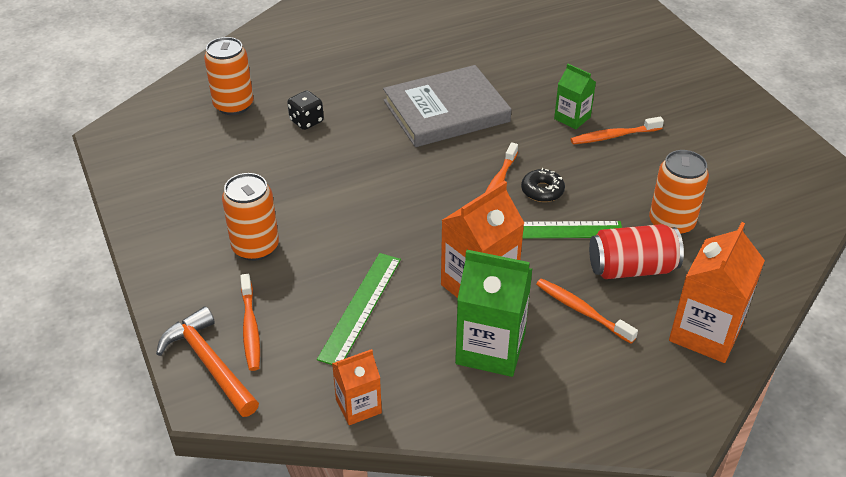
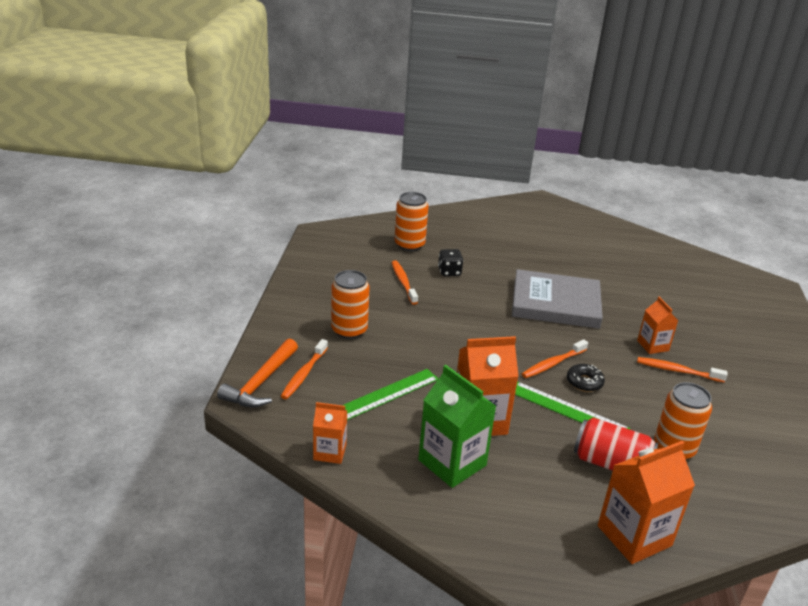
camera: 30 degrees right, 10 degrees down
(209, 364) = (261, 382): orange hammer -> orange hammer turned 150 degrees counterclockwise
(572, 118) = (653, 345): green carton -> orange carton
(582, 311) = (544, 472): orange toothbrush -> orange toothbrush (403, 282)

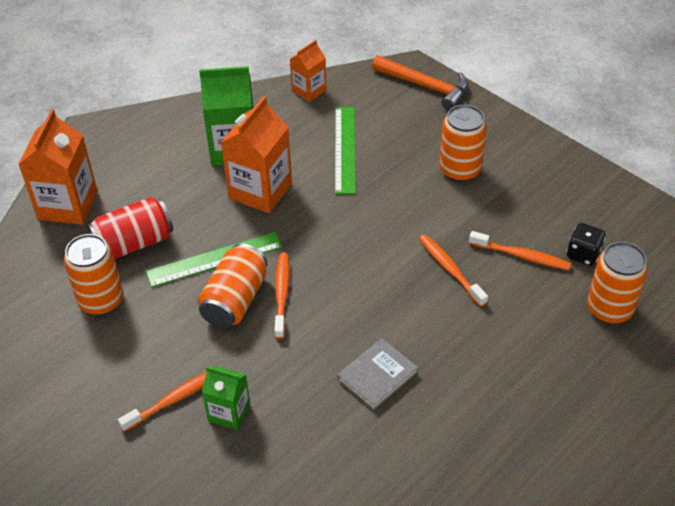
camera: 130 degrees right, 15 degrees up
(261, 382) = (425, 86): orange hammer -> orange hammer turned 150 degrees clockwise
(304, 374) = (415, 114): orange toothbrush -> orange toothbrush (450, 270)
(449, 272) = (517, 312): black dice -> black dice (583, 254)
(555, 303) = (377, 376): grey book -> grey book, size x0.51
(584, 382) = (235, 300): black donut -> orange can
(653, 345) = (229, 412): orange carton -> green carton

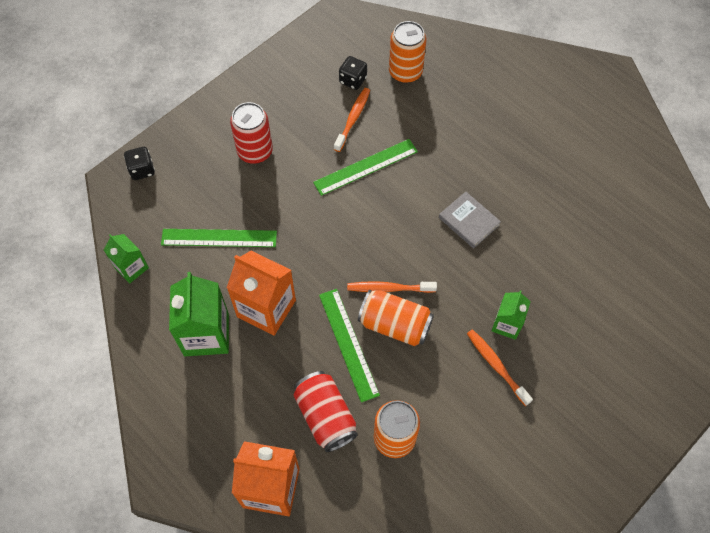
camera: 90 degrees left, 15 degrees up
(309, 90) = (131, 268): orange carton -> green carton
(425, 86) = (142, 170): orange hammer -> black dice
(450, 270) = (365, 167): orange toothbrush -> green ruler
(460, 170) = (255, 151): orange can -> red can

